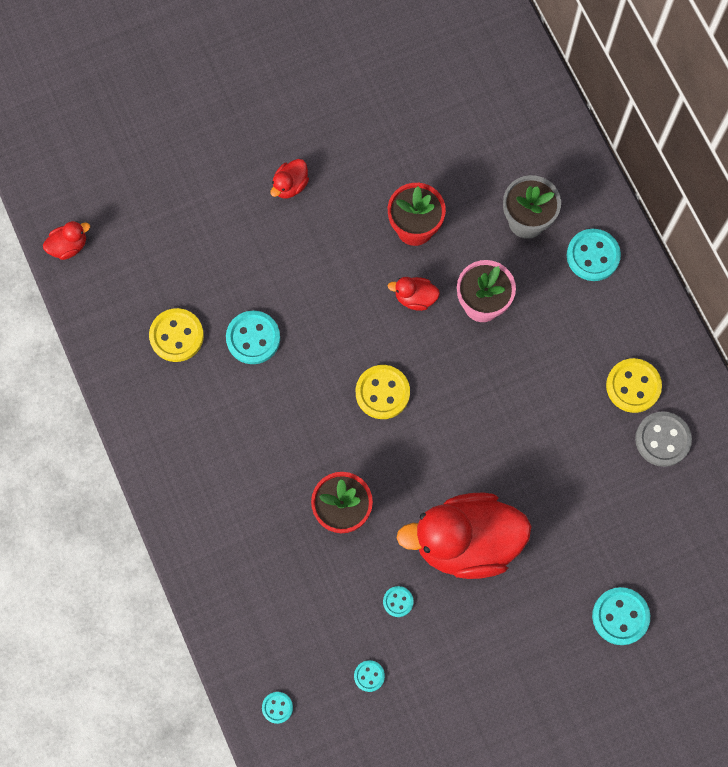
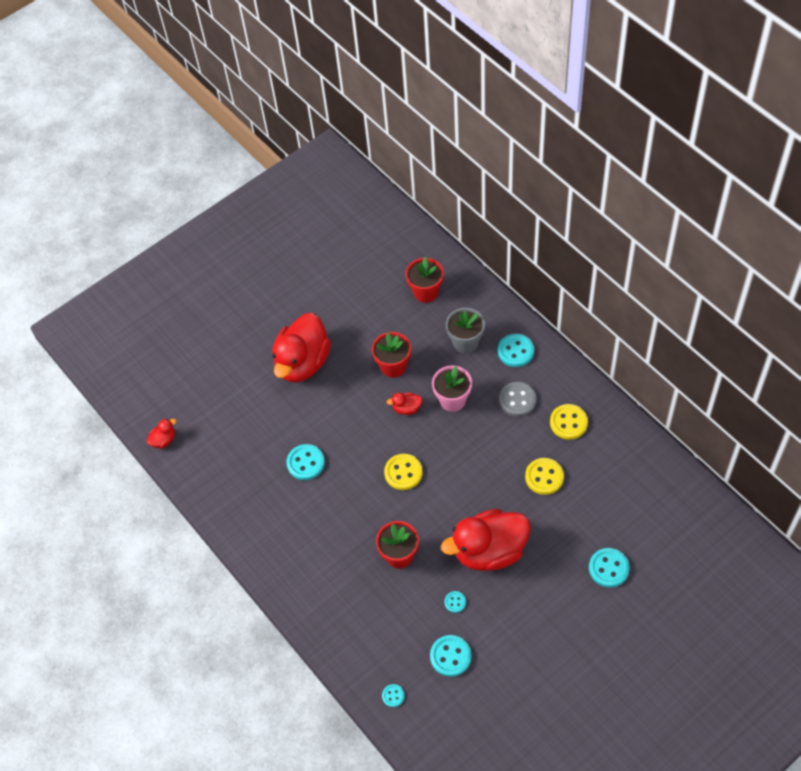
camera: 10 degrees left, 15 degrees down
(176, 336) = (253, 476): yellow button -> yellow button (544, 477)
(290, 185) = (303, 363): red duck -> red duck, size x2.42
(369, 676) = (450, 656): turquoise button -> turquoise button, size x1.86
(493, 126) = (426, 292): none -> red flower pot
(662, 439) = (599, 450): grey button -> grey button (517, 400)

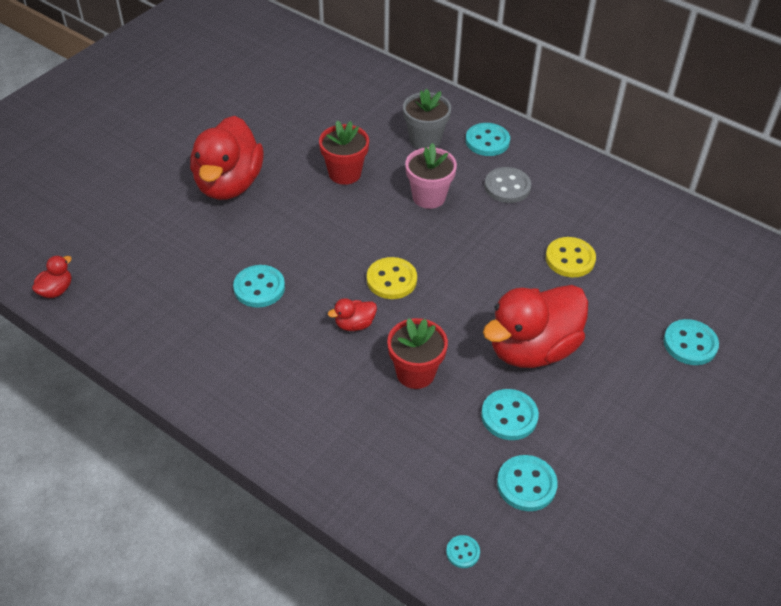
camera: 20 degrees left, 10 degrees down
(407, 408) = (375, 213): red duck -> red duck (354, 324)
(426, 292) = (362, 100): red flower pot -> none
(455, 602) = (509, 416): turquoise button -> turquoise button, size x1.86
(568, 422) = (576, 200): yellow button -> none

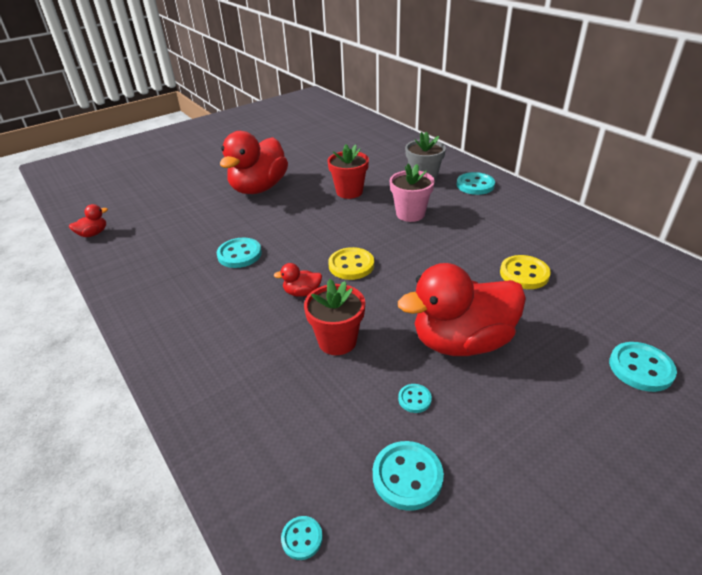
camera: 20 degrees right, 10 degrees down
(507, 187) = (481, 215): grey button -> none
(509, 416) = (414, 399): turquoise button -> turquoise button, size x0.54

